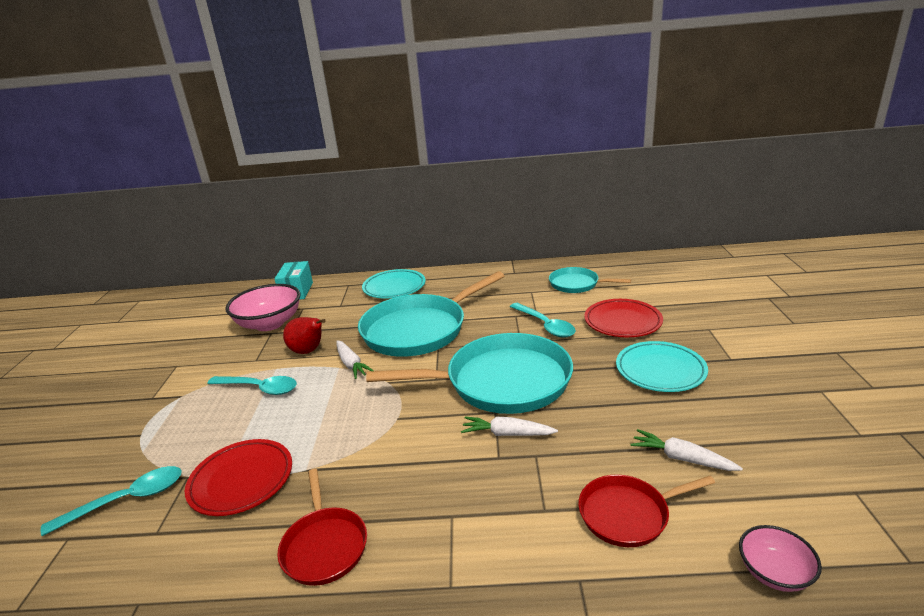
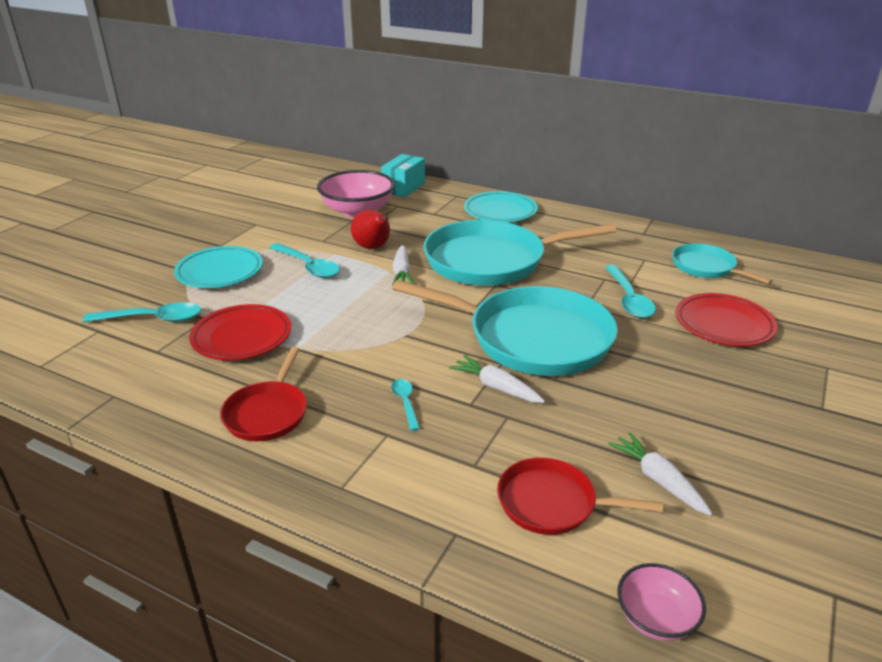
camera: 25 degrees right, 5 degrees up
(444, 479) = (405, 403): none -> turquoise spoon
(660, 370) = (719, 389): turquoise plate -> turquoise plate (220, 272)

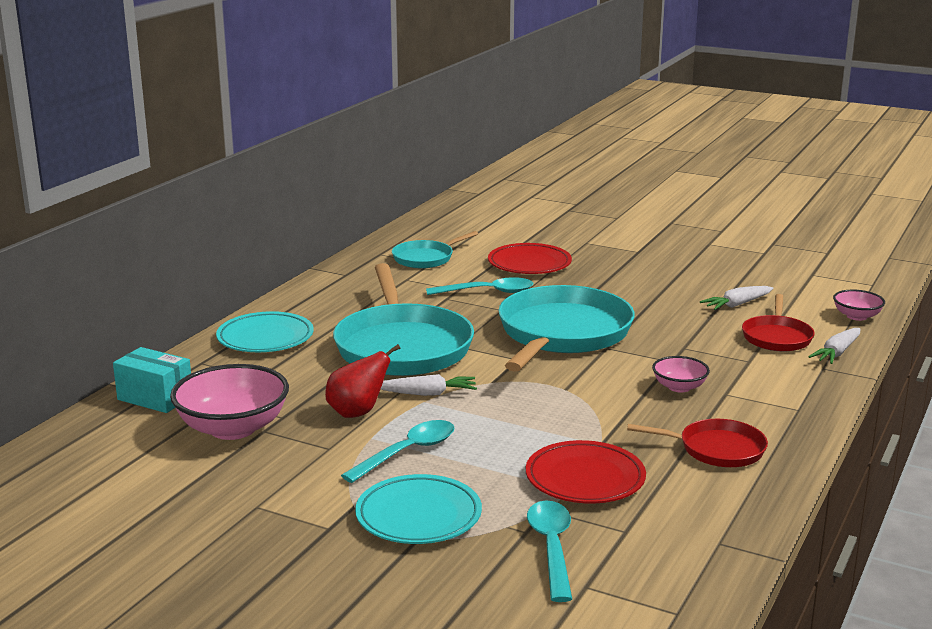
camera: 90 degrees left, 10 degrees down
(405, 403) = (679, 387): turquoise spoon -> pink bowl
(497, 387) = (644, 350): white carrot -> white carrot (837, 353)

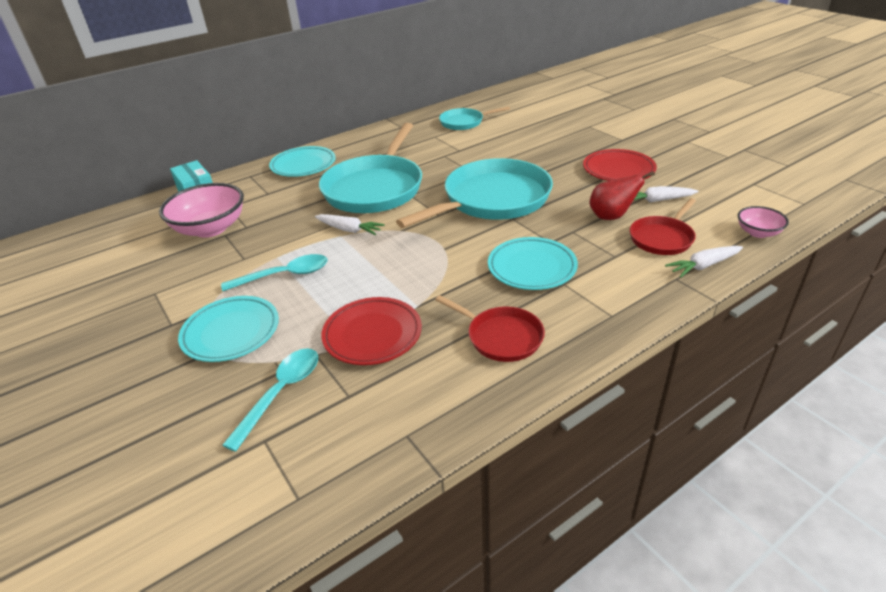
camera: 30 degrees right, 15 degrees up
(357, 413) = (291, 235): red pear -> red pear (611, 216)
(487, 292) = (476, 155): turquoise spoon -> none
(529, 264) = (529, 138): red plate -> red plate (618, 170)
(679, 387) = (532, 267): pink bowl -> turquoise plate

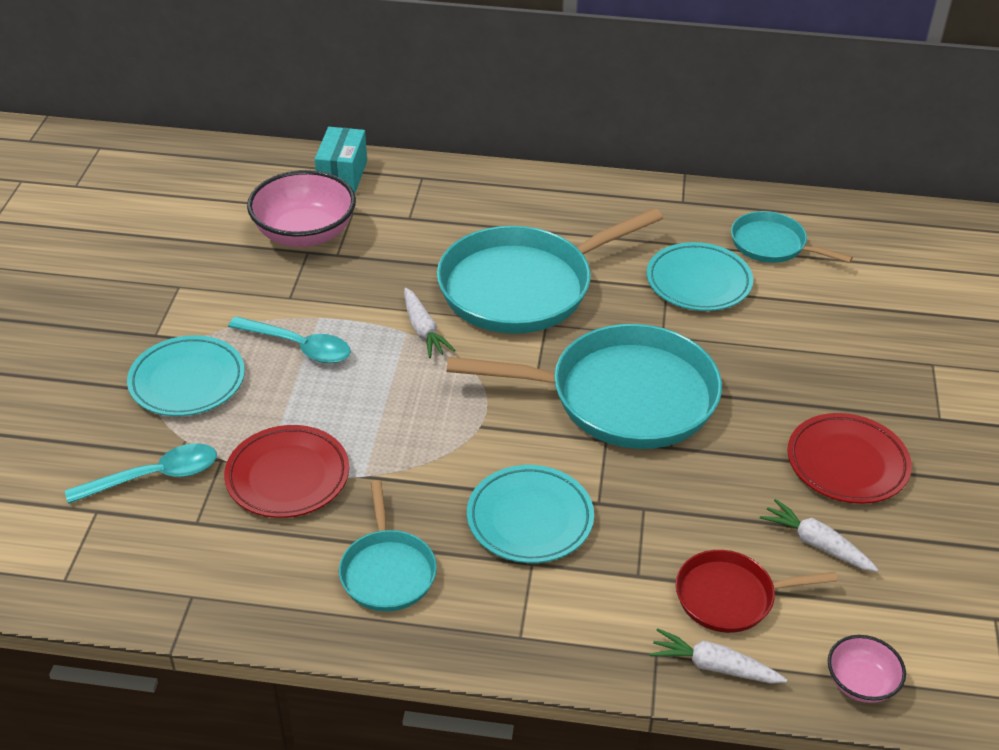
camera: 40 degrees right, 5 degrees up
(303, 165) = (493, 197): turquoise plate -> turquoise plate (698, 282)
(501, 337) = (387, 571): red pan -> turquoise pan
(611, 216) = (721, 523): red pear -> none

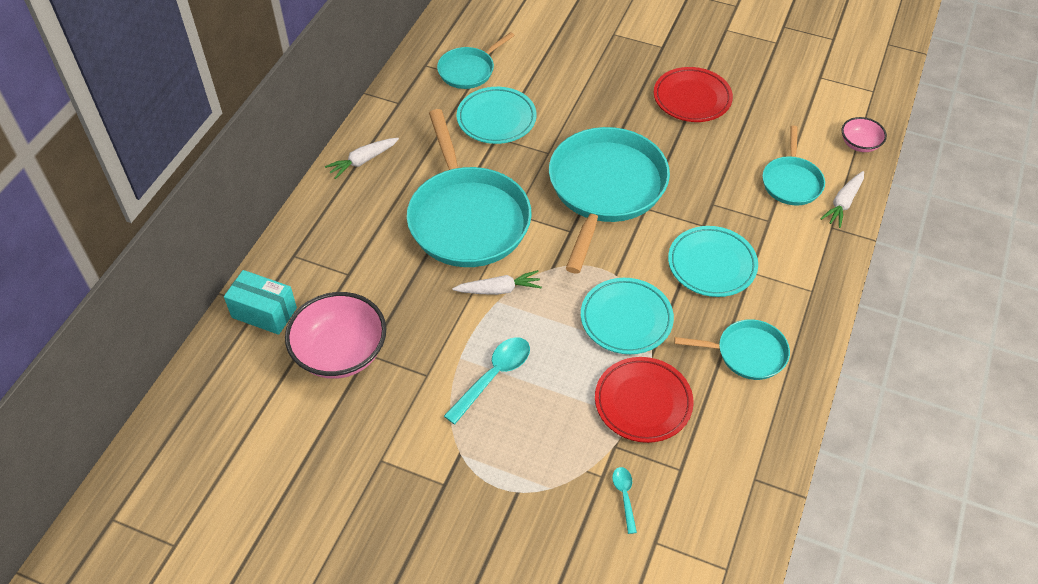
camera: 75 degrees left, 10 degrees up
(154, 477) = (624, 496): turquoise spoon -> turquoise spoon, size x0.56
(187, 381) = (514, 463): turquoise plate -> turquoise plate (626, 319)
(730, 597) = (791, 182): red pan -> turquoise pan
(817, 544) = (755, 131): white carrot -> white carrot (363, 161)

